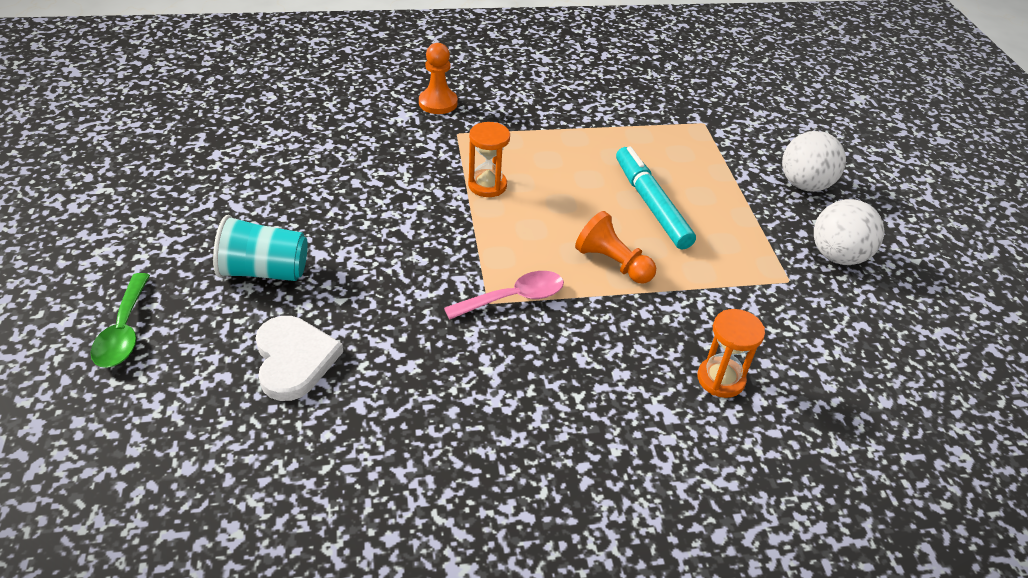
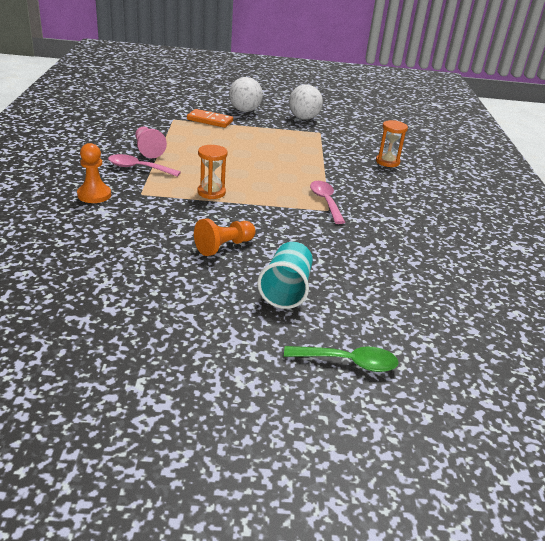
camera: 80 degrees left, 10 degrees down
(294, 359) = (377, 283): white heart -> none
(524, 120) = (138, 168): none -> pink spoon
(582, 118) = (148, 150): none -> pink pawn
(612, 263) = (299, 169): orange pawn -> orange pawn (224, 246)
(651, 204) = (249, 149): turquoise marker -> none
(728, 155) = (209, 120): none -> orange domino

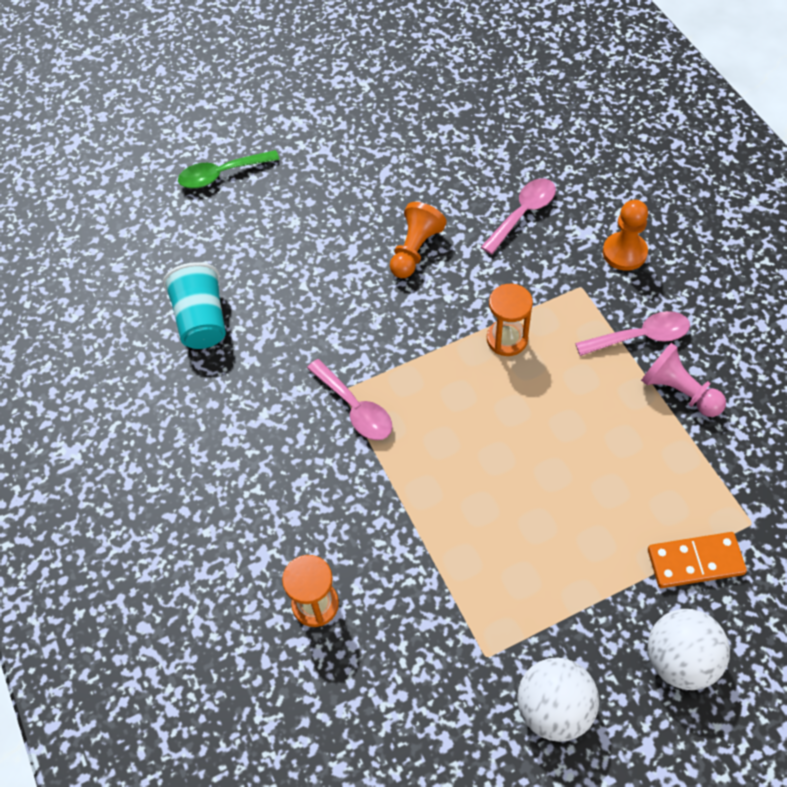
camera: 160 degrees right, 25 degrees up
(127, 234) = (523, 213): none -> pink spoon
(286, 290) = (315, 224): turquoise cup -> turquoise cup (202, 320)

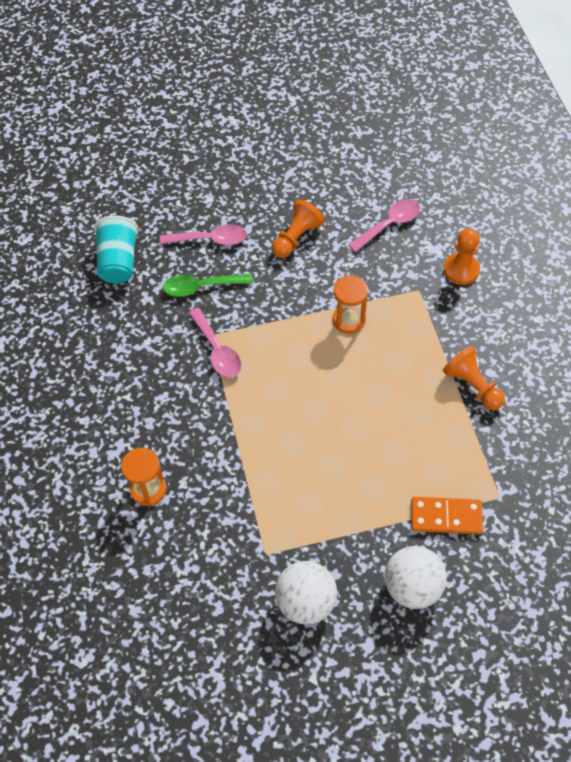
camera: 10 degrees right, 0 degrees up
(221, 174) = (162, 152): green spoon -> green spoon (201, 287)
(640, 337) = (454, 338): pink spoon -> pink spoon (210, 239)
(679, 391) = (472, 386): pink pawn -> orange pawn

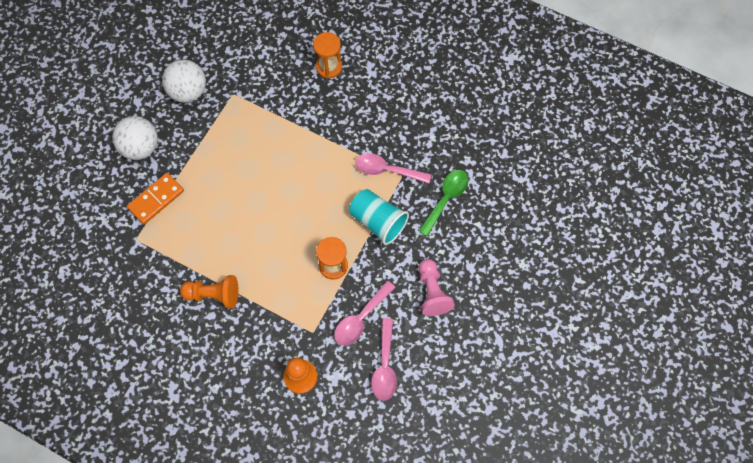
camera: 130 degrees right, 10 degrees up
(118, 262) = (515, 166): turquoise cup -> turquoise cup (378, 221)
(210, 239) = (482, 236): pink spoon -> pink spoon (360, 319)
(296, 238) = (432, 292): orange pawn -> pink pawn

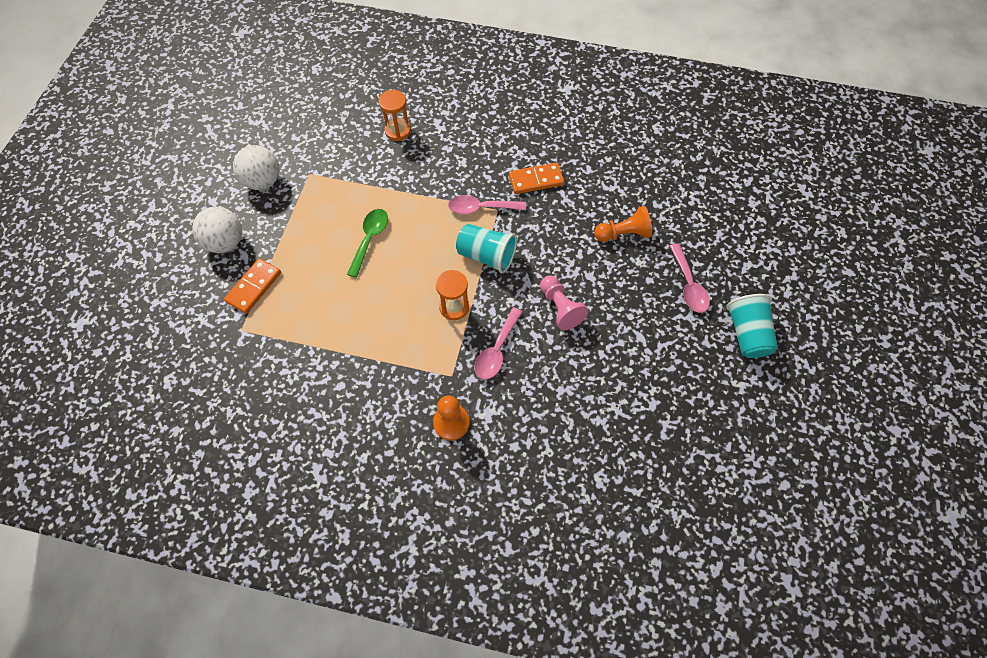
camera: 15 degrees left, 5 degrees down
(214, 295) = (338, 364): orange pawn -> orange pawn (623, 234)
(385, 366) = (535, 390): pink spoon -> pink spoon (688, 285)
(446, 199) = (546, 220): green spoon -> green spoon (370, 239)
(449, 153) = (536, 180): none -> orange domino
(602, 364) = (747, 334): none -> turquoise cup

